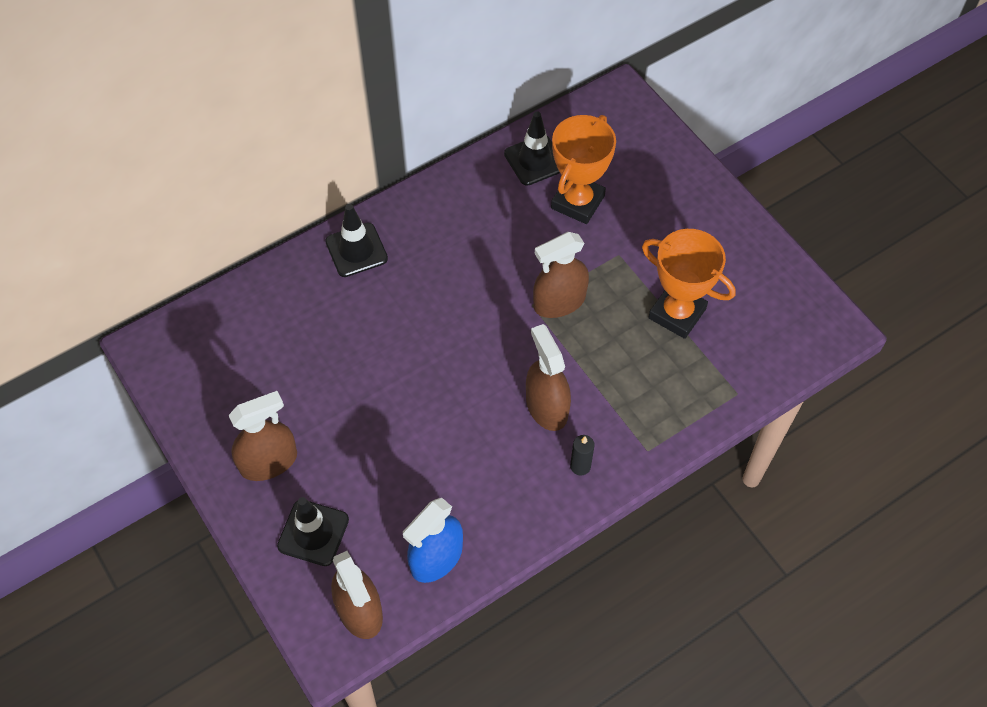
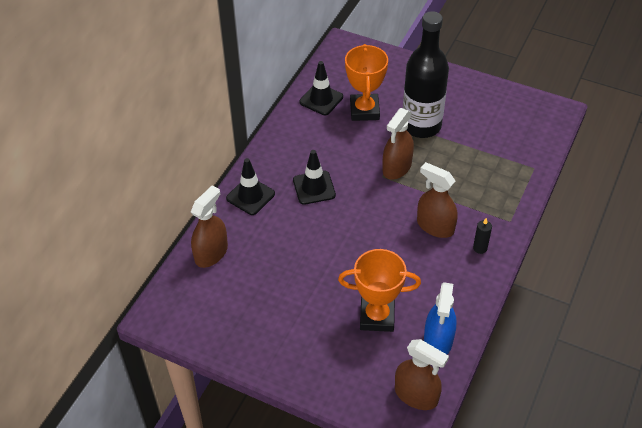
camera: 30 degrees left, 10 degrees down
(269, 462) = (290, 341): brown spray bottle -> brown spray bottle (211, 253)
(313, 533) = (352, 367): black traffic cone -> black traffic cone (314, 188)
(634, 259) = (421, 125): none -> black bottle
(677, 313) = (468, 143): orange trophy -> orange trophy (377, 317)

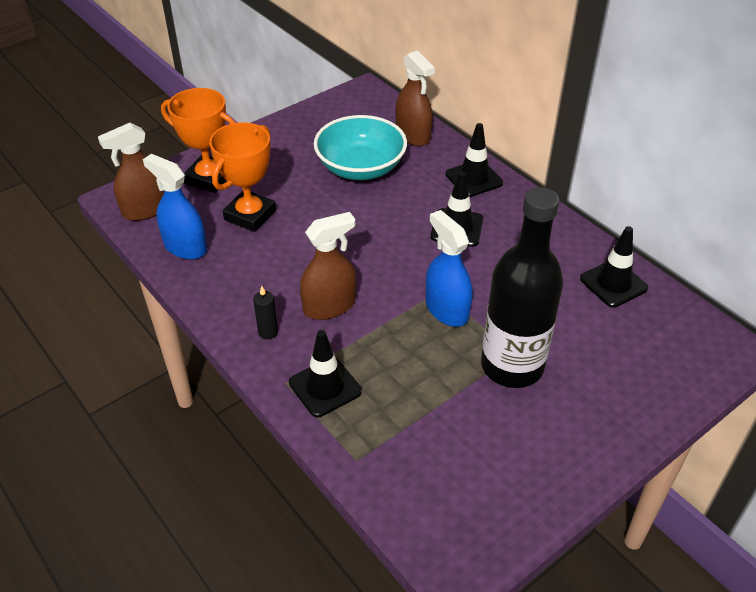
camera: 115 degrees right, 5 degrees down
(275, 271) = (360, 168): none -> turquoise bowl
(364, 110) = (571, 318): orange trophy -> orange trophy (209, 178)
(397, 167) = (446, 309): brown spray bottle -> blue spray bottle
(499, 201) = (325, 387): none -> black traffic cone

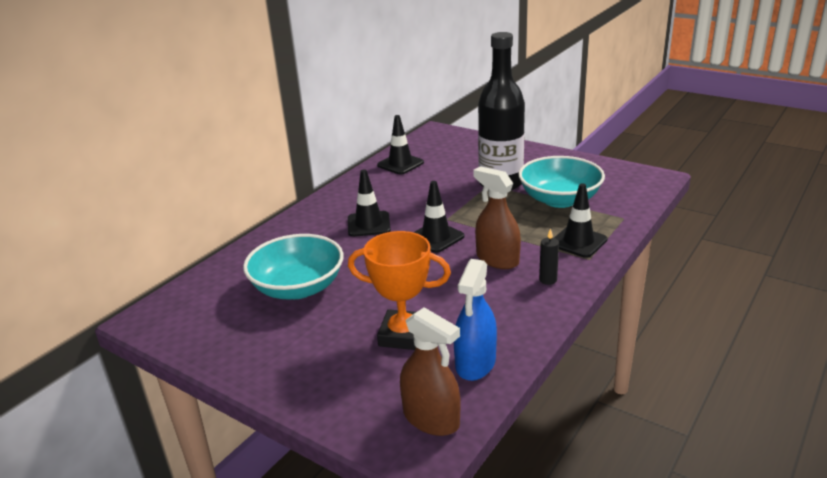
camera: 105 degrees left, 15 degrees down
(209, 178) = (350, 386): orange trophy -> none
(413, 135) = (233, 270): brown spray bottle -> none
(438, 411) = (559, 199): none -> turquoise bowl
(446, 309) = (465, 212): blue spray bottle -> none
(474, 179) = (298, 228): black traffic cone -> black traffic cone (436, 237)

